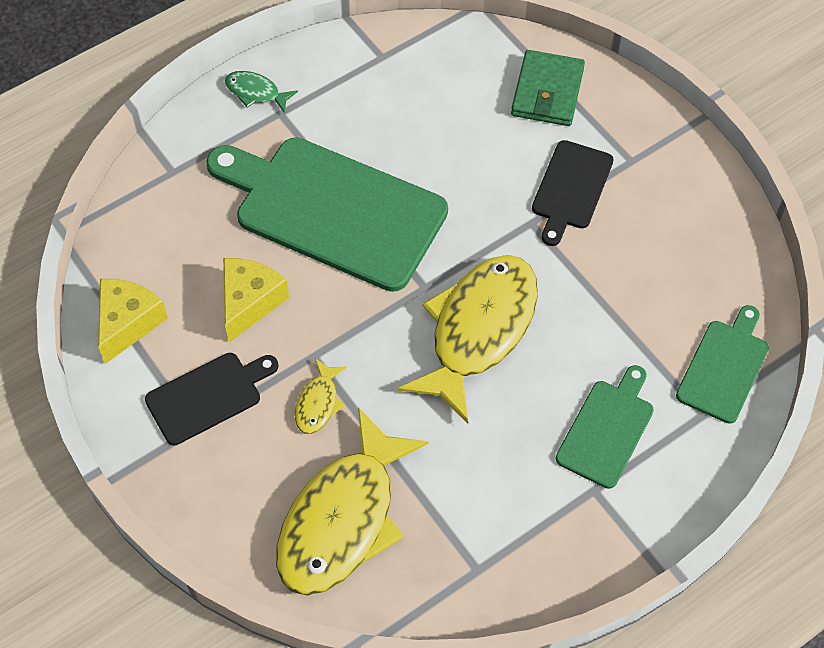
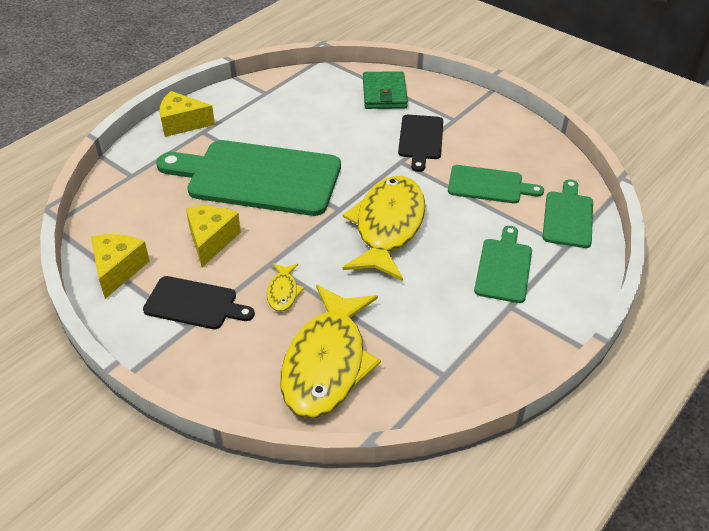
camera: 15 degrees left, 15 degrees down
(208, 396) = (194, 304): black cutting board -> black cutting board turned 60 degrees clockwise
(256, 92) = (182, 123): green fish -> yellow cheese
(637, 290) = (489, 185): none -> green cutting board

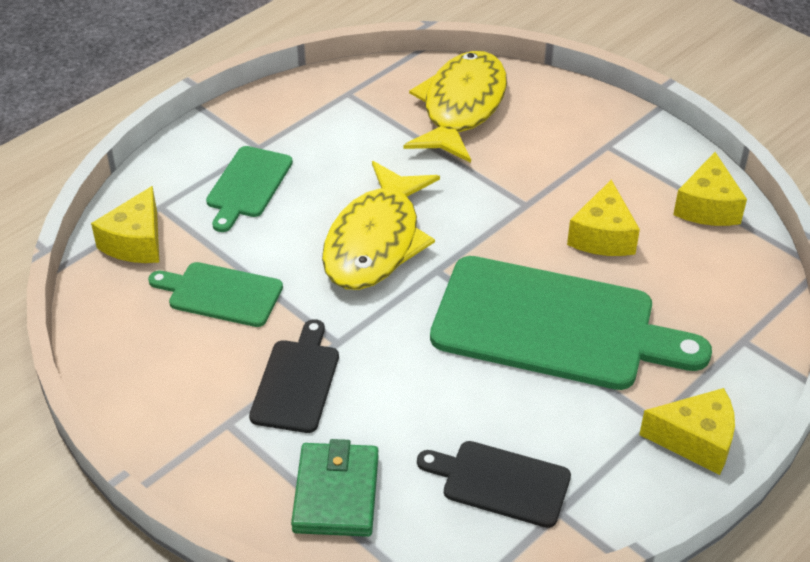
camera: 175 degrees left, 0 degrees up
(194, 304) = (606, 166): black cutting board -> black cutting board (500, 482)
(283, 292) = (508, 173): yellow fish -> none
(568, 217) = (136, 242): green cutting board -> yellow cheese

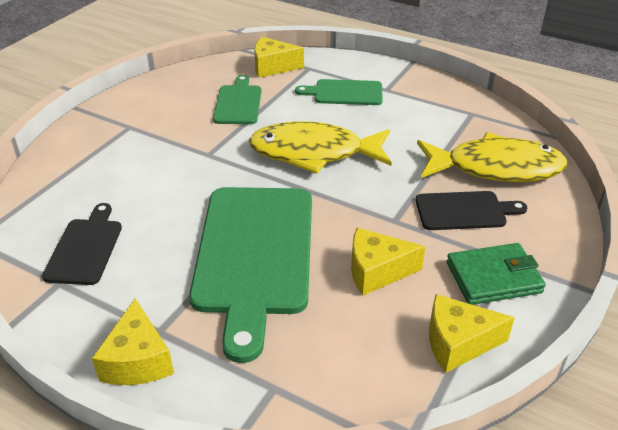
camera: 75 degrees right, 5 degrees down
(297, 381) = (168, 145): black cutting board -> black cutting board (464, 211)
(336, 493) = (74, 177): green wallet -> green wallet (493, 277)

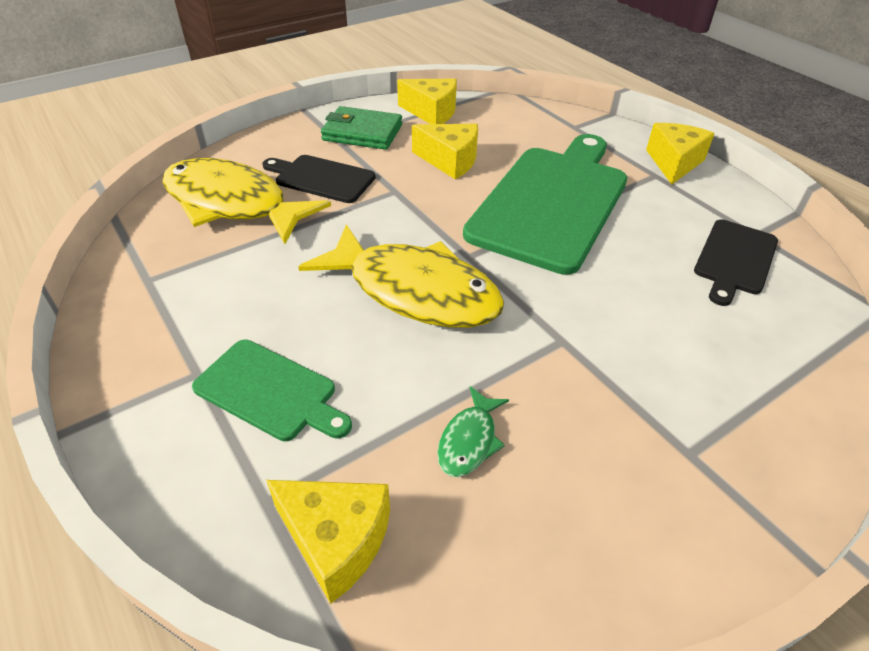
camera: 155 degrees left, 5 degrees up
(238, 103) = (469, 440): green cutting board -> green fish

